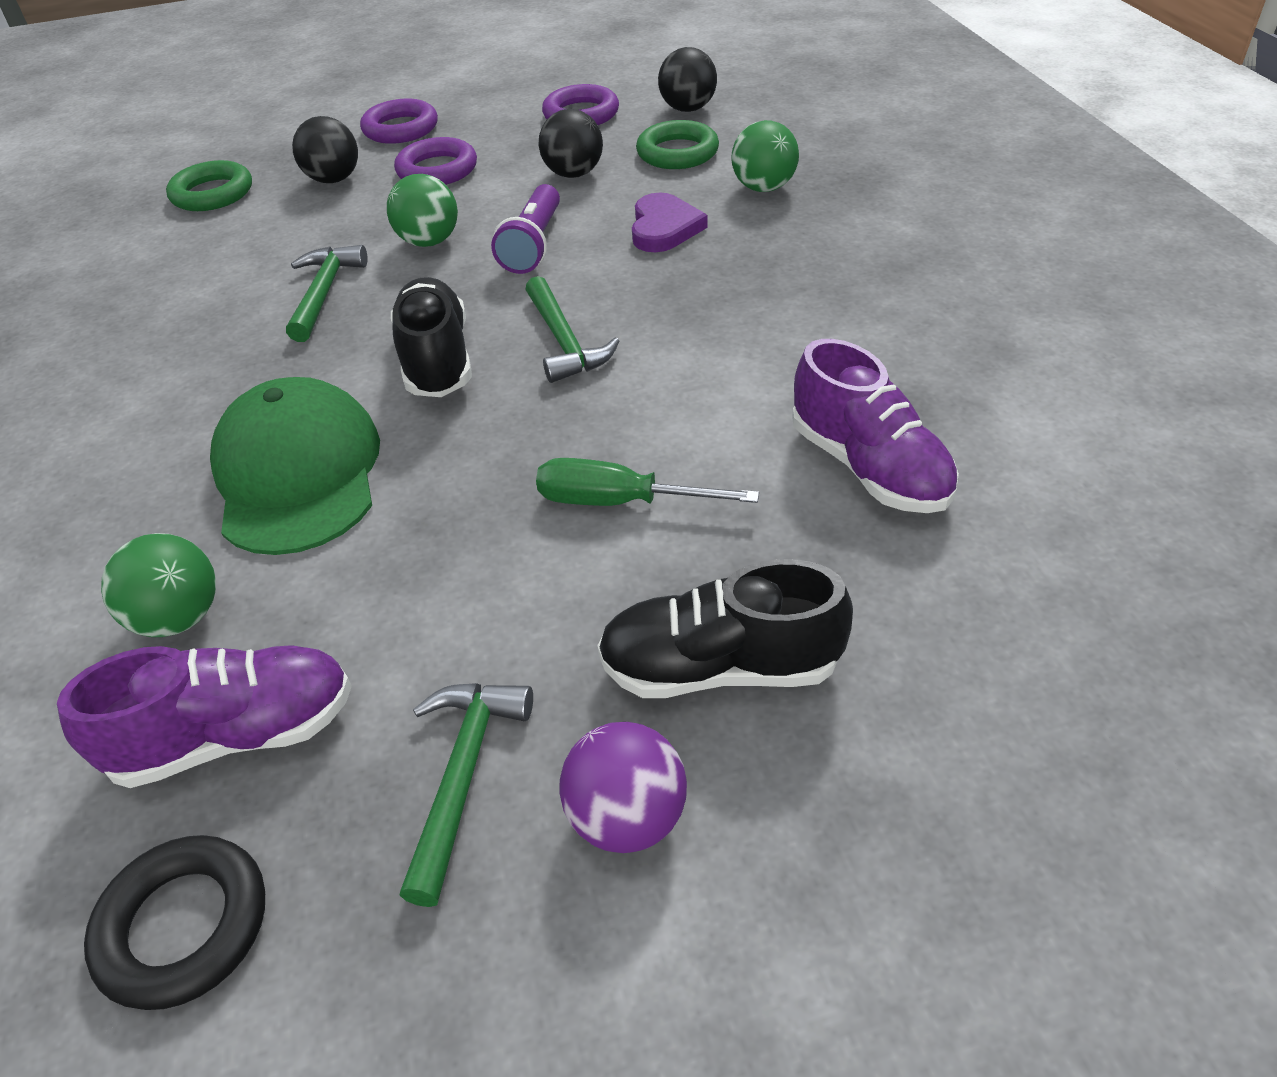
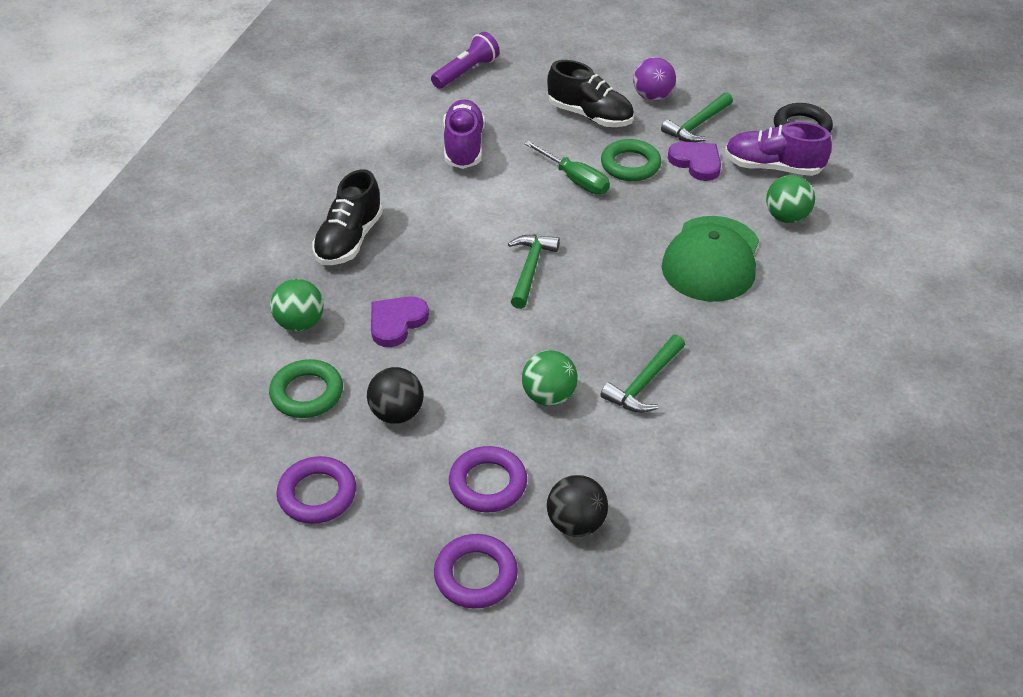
camera: 150 degrees left, 0 degrees up
(212, 194) = (687, 567): green ring -> green ring (630, 165)
(413, 659) = (696, 163): none -> purple heart
(437, 360) = (605, 292): black shoe -> black shoe (349, 240)
(534, 245) = (485, 353): purple flashlight -> purple flashlight (466, 72)
(688, 109) = (237, 446): black ball -> none

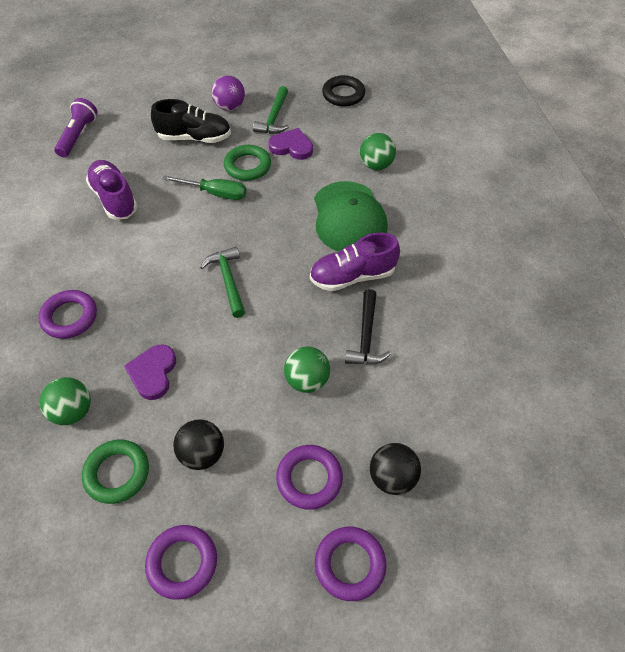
camera: 30 degrees left, 10 degrees up
(349, 240) = (69, 317): black shoe -> purple ring
(644, 383) = (366, 336): green hammer -> black hammer
(773, 167) = (344, 131): purple shoe -> purple shoe (352, 276)

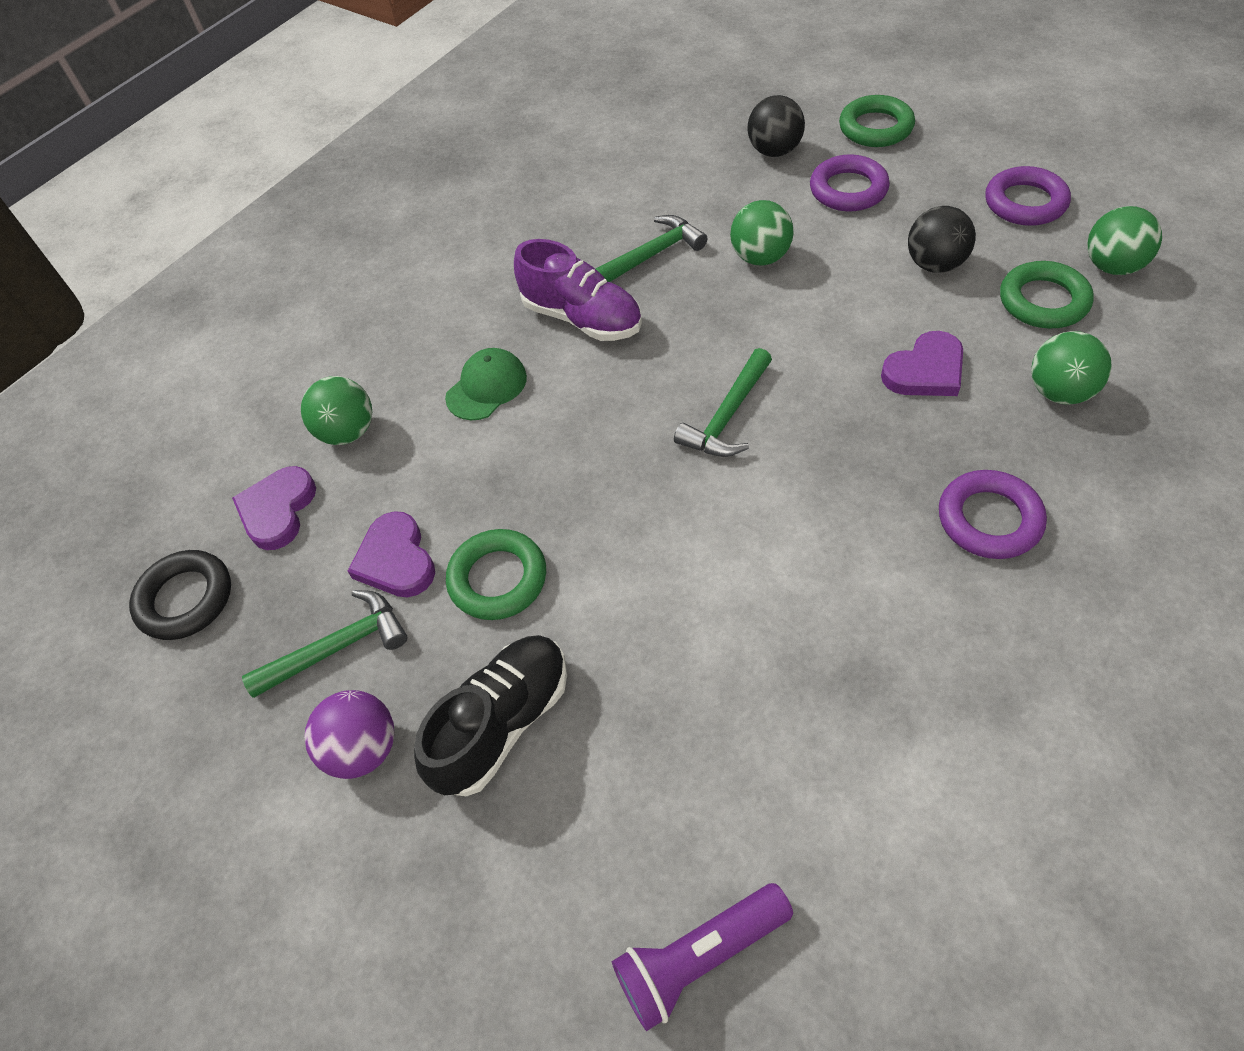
camera: 125 degrees left, 0 degrees up
(88, 540) = (1112, 266): none -> green ball
(114, 199) = (762, 694): purple shoe -> none
(194, 138) = (502, 723): black shoe -> black shoe turned 75 degrees clockwise
(215, 193) = (599, 566): green screwdriver -> none
(349, 217) = (486, 387): green cap -> green cap, size x0.54
(350, 564) = (875, 128): purple ring -> green ring
(357, 130) = (278, 510): none -> purple heart
(366, 336) = (652, 255): black hammer -> green hammer

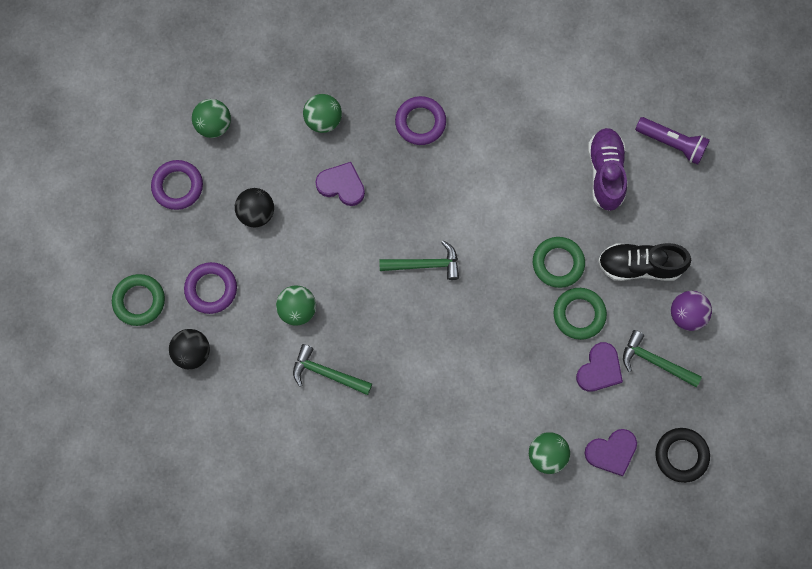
camera: 130 degrees left, 20 degrees up
(486, 387) = (476, 401): green cap -> none
(582, 318) = (398, 382): purple shoe -> purple shoe (605, 173)
(1043, 301) = (259, 149): green ring -> green ring (558, 263)

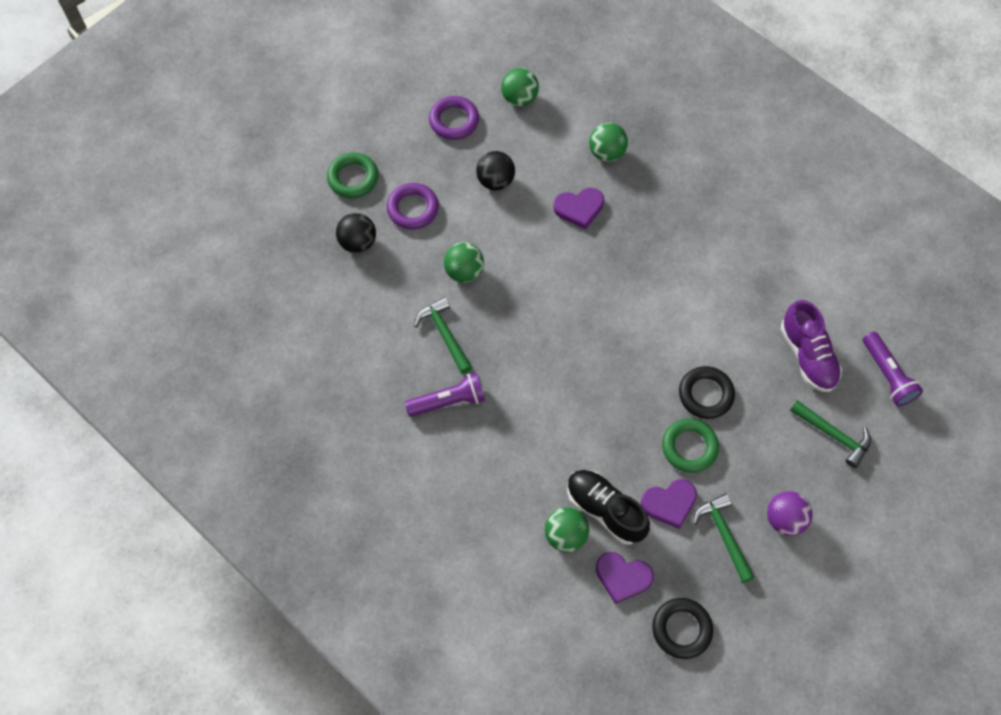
camera: 40 degrees right, 10 degrees down
(341, 185) = (579, 208): purple heart -> purple heart turned 105 degrees clockwise
(376, 424) = (448, 401): none -> purple flashlight
(420, 122) = (683, 208): purple ring -> none
(424, 264) = (593, 313): green hammer -> green hammer (833, 435)
(558, 263) = (705, 394): green ring -> black ring
(605, 173) = (807, 355): purple shoe -> purple shoe turned 120 degrees clockwise
(640, 266) = (775, 449): black shoe -> black shoe (605, 510)

